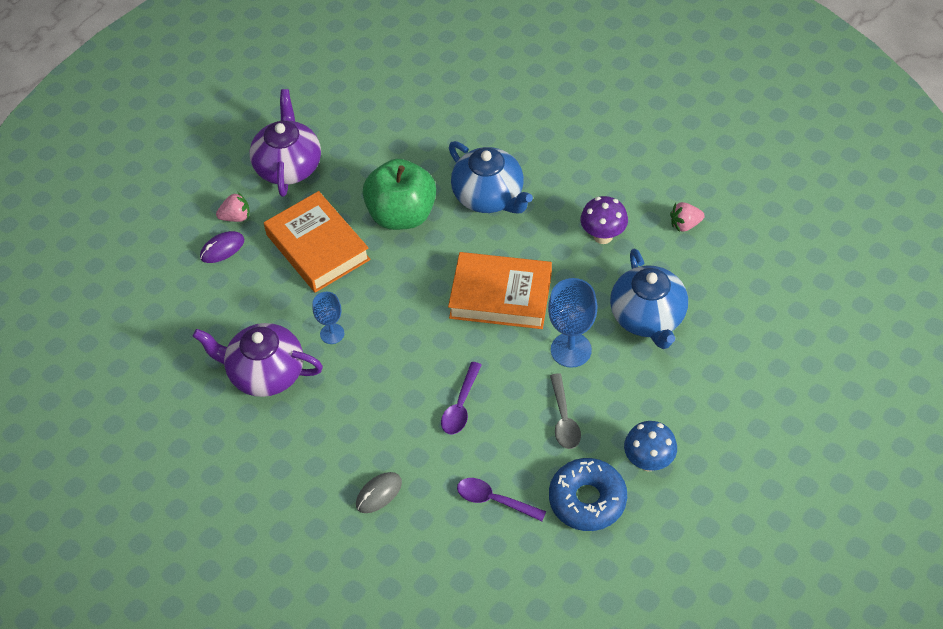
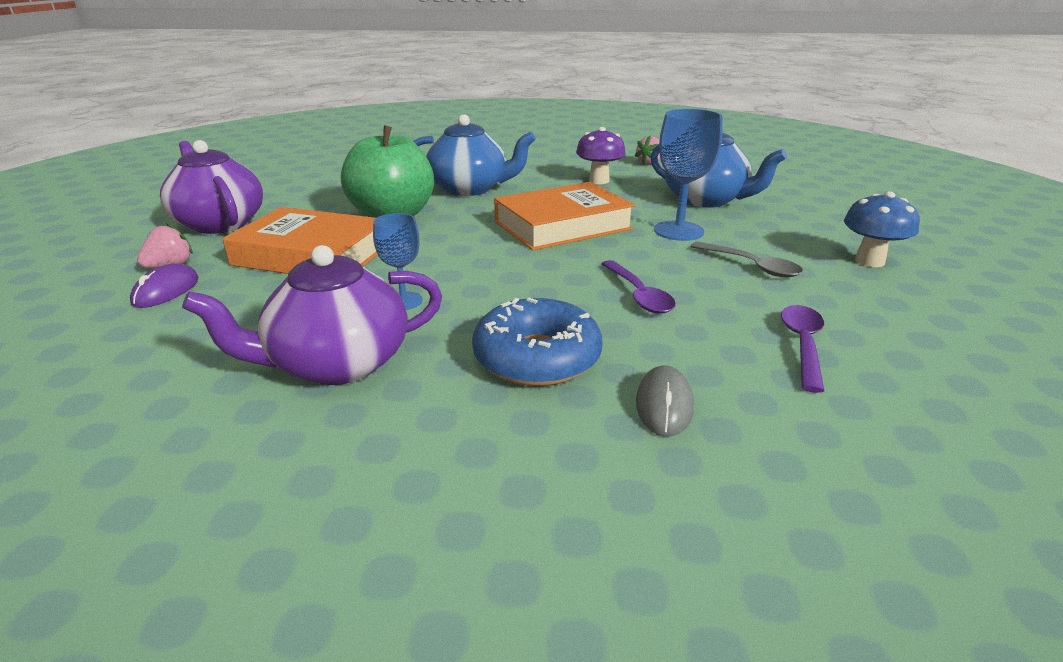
camera: 40 degrees left, 25 degrees down
(494, 500) = (802, 345): purple spoon -> purple spoon turned 120 degrees clockwise
(587, 500) = (880, 303): blue donut -> blue donut (537, 358)

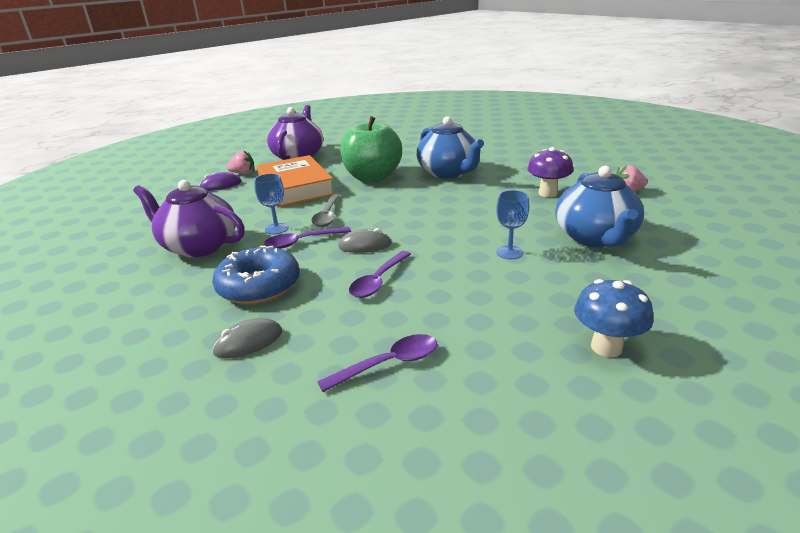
camera: 50 degrees right, 0 degrees up
(473, 299) = (302, 242): none -> purple spoon
(549, 274) = (365, 245): none -> grey mouse
(562, 225) = (444, 218): orange book -> none
(678, 231) = (509, 252): blue goblet -> blue goblet, size x0.60
(751, 266) = (495, 300): grey spoon -> grey spoon (327, 216)

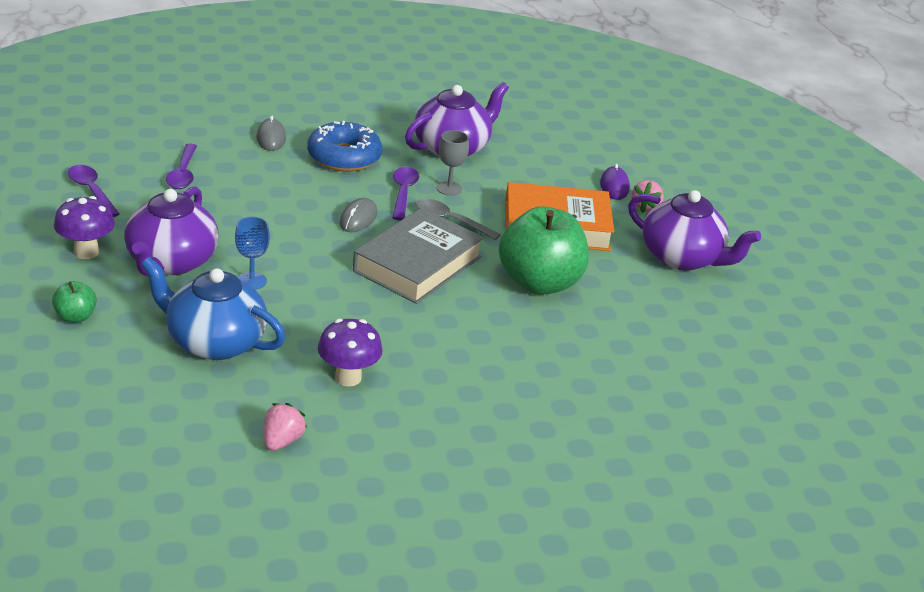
camera: 110 degrees right, 5 degrees up
(276, 229) = (449, 188): blue goblet -> grey goblet
(378, 281) = (287, 204): purple spoon -> purple spoon (91, 191)
(400, 210) = (417, 264): none -> grey book
(448, 173) = (497, 341): blue teapot -> none
(543, 295) = (171, 262): none -> purple teapot
(606, 347) = (86, 252): blue mushroom -> purple mushroom
(683, 301) = (75, 317): none -> green apple

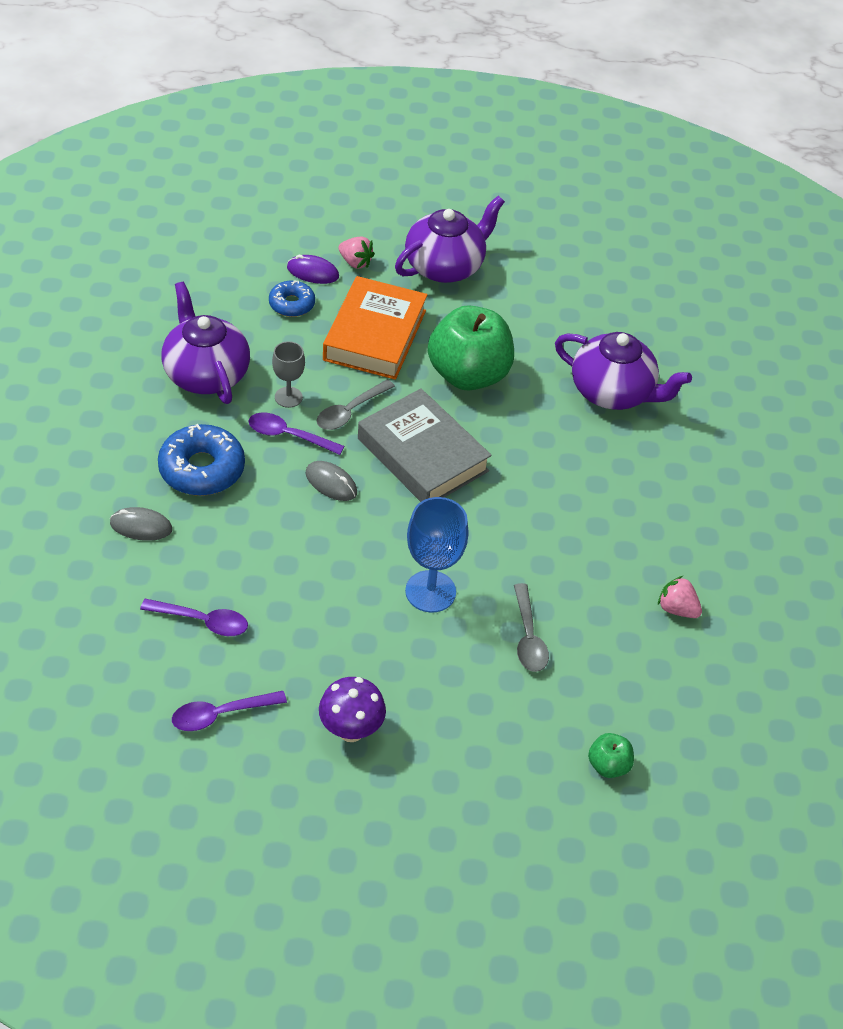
camera: 75 degrees left, 15 degrees up
(75, 317) = (471, 749): green apple -> green apple (608, 765)
(171, 262) = (384, 655): purple teapot -> purple teapot (613, 392)
(214, 342) = (528, 637): blue teapot -> grey spoon
(251, 281) = (430, 591): blue goblet -> blue goblet, size x1.66
(348, 377) = (594, 545): purple mushroom -> none
(565, 179) = (291, 304): none -> blue donut

